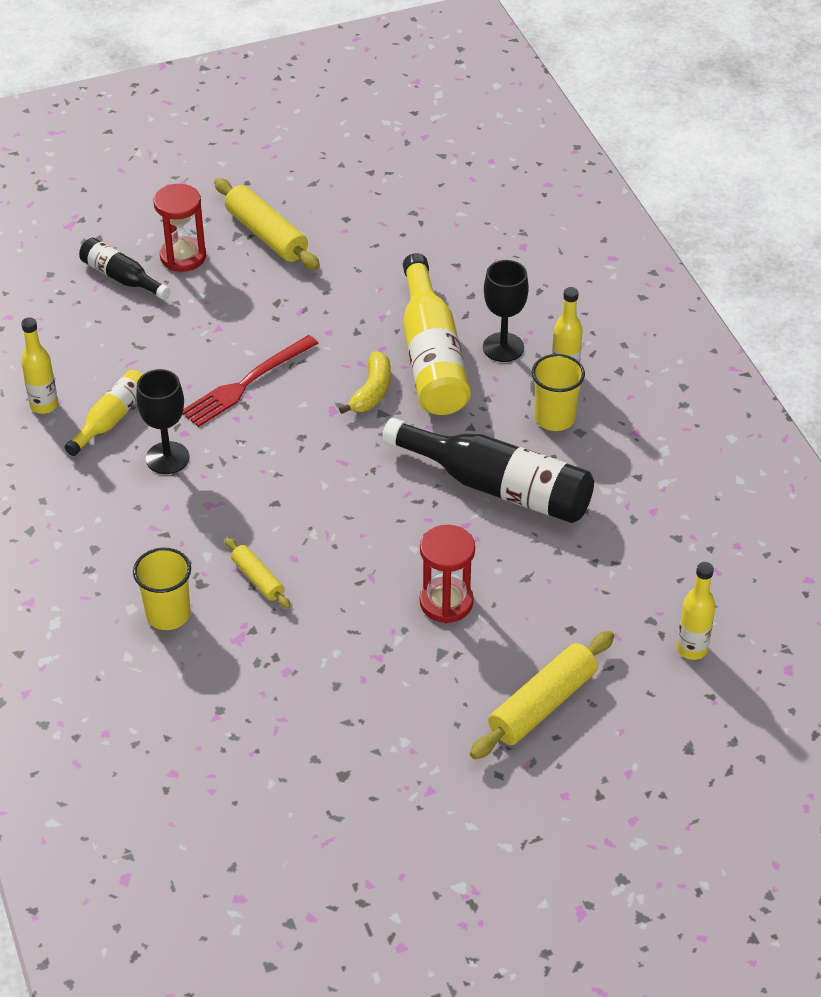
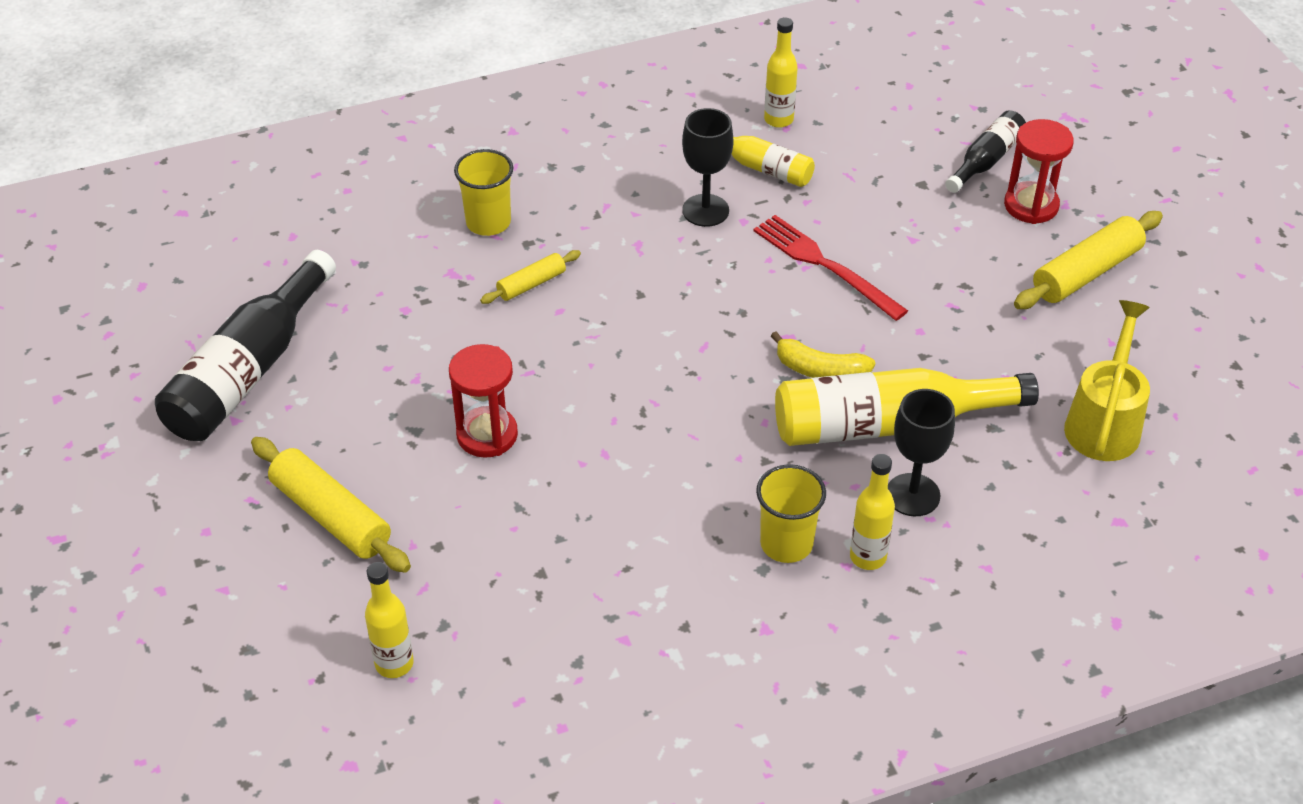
camera: 90 degrees right, 0 degrees up
(428, 243) = (1104, 422): none -> yellow watering can
(498, 487) = (665, 484): black bottle -> black bottle (248, 371)

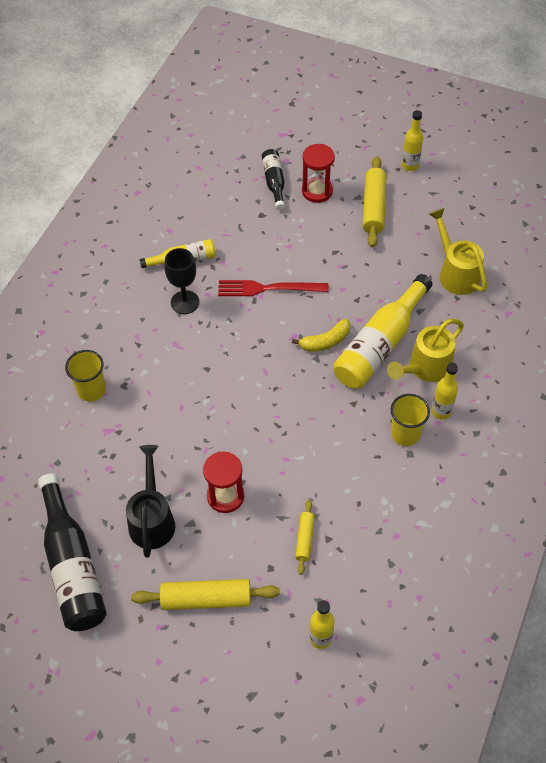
camera: 45 degrees left, 10 degrees up
(381, 393) = (152, 519): none -> black watering can
(531, 284) = (152, 405): yellow rolling pin -> yellow rolling pin (304, 539)
(778, 120) = (161, 229): yellow bottle -> yellow bottle (410, 165)
(912, 495) = (425, 368): black goblet -> yellow watering can

